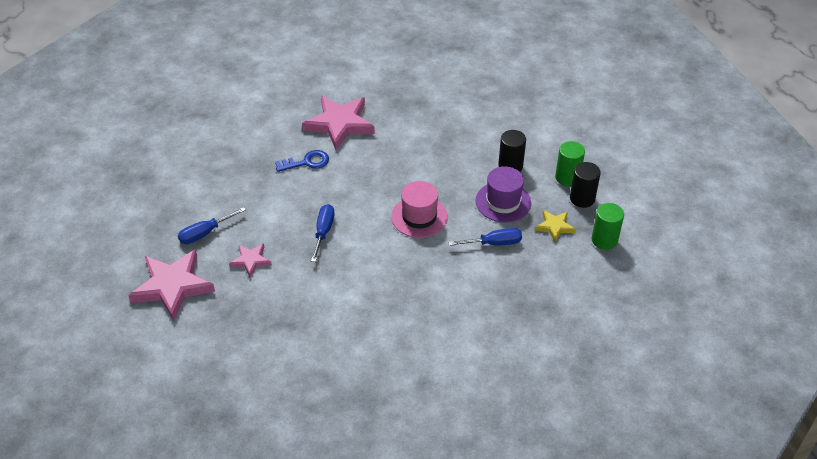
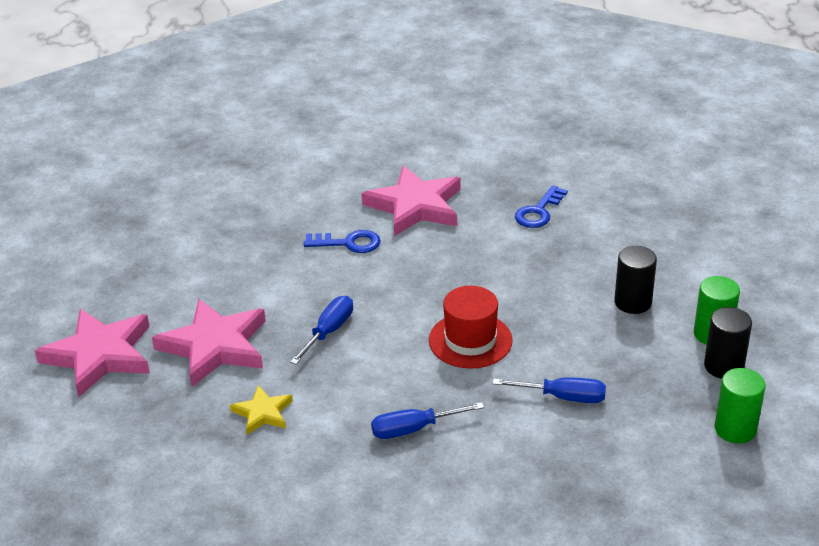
camera: 20 degrees right, 10 degrees down
(205, 233) = (174, 301): blue screwdriver -> blue screwdriver (414, 429)
(251, 261) = (215, 346): pink star -> pink star, size x1.95
(419, 217) = (470, 340): pink hat -> red hat
(424, 111) = (538, 212): none -> blue key
(503, 202) = (601, 346): purple hat -> none
(554, 226) = (665, 394): yellow star -> yellow star (262, 413)

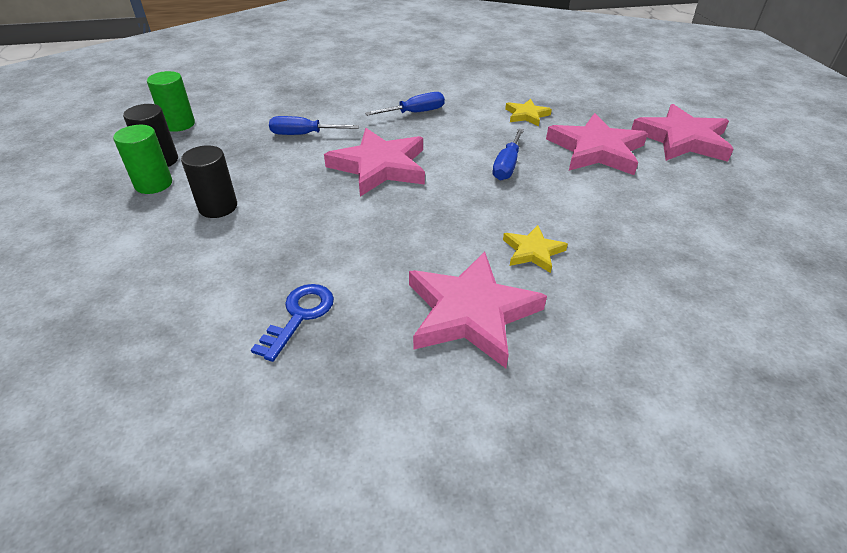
camera: 170 degrees right, 5 degrees up
(348, 243) = (532, 251): blue key -> yellow star
(470, 340) = (379, 166): red hat -> pink star

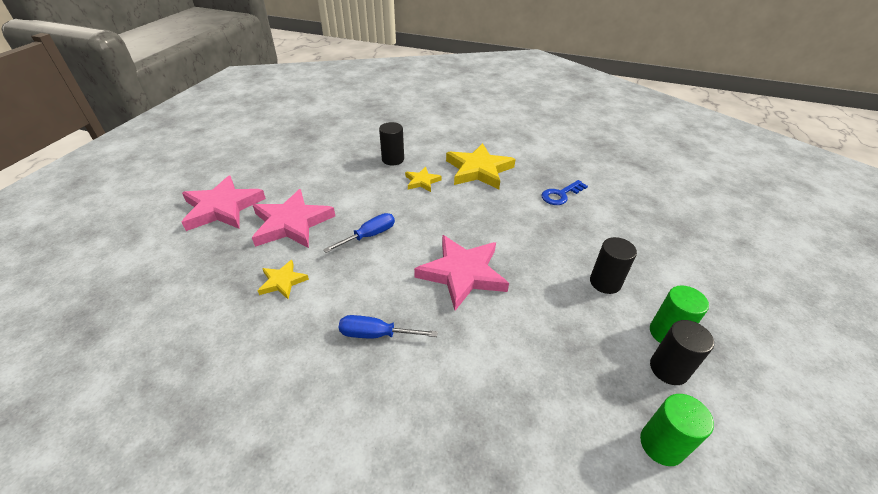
camera: 150 degrees left, 0 degrees up
(304, 134) = (510, 348): blue screwdriver -> none
(471, 313) = (479, 170): pink star -> yellow star
(624, 273) = (393, 159): none -> black cylinder

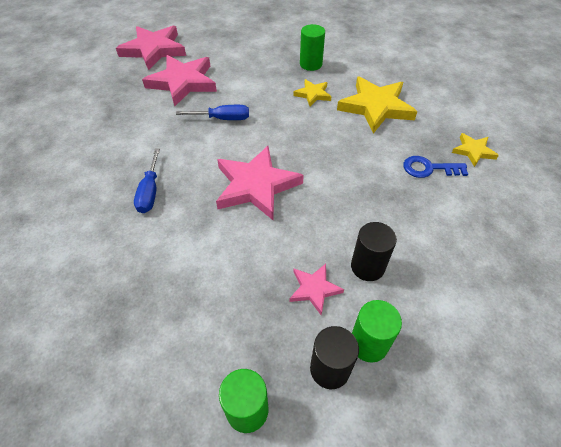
camera: 40 degrees right, 10 degrees up
(282, 281) = (135, 121): yellow star -> yellow star (473, 151)
(376, 334) = (150, 191): blue screwdriver -> blue screwdriver turned 135 degrees counterclockwise
(393, 159) = (311, 64): black cylinder -> green cylinder
(594, 321) = (314, 289): none -> pink star

